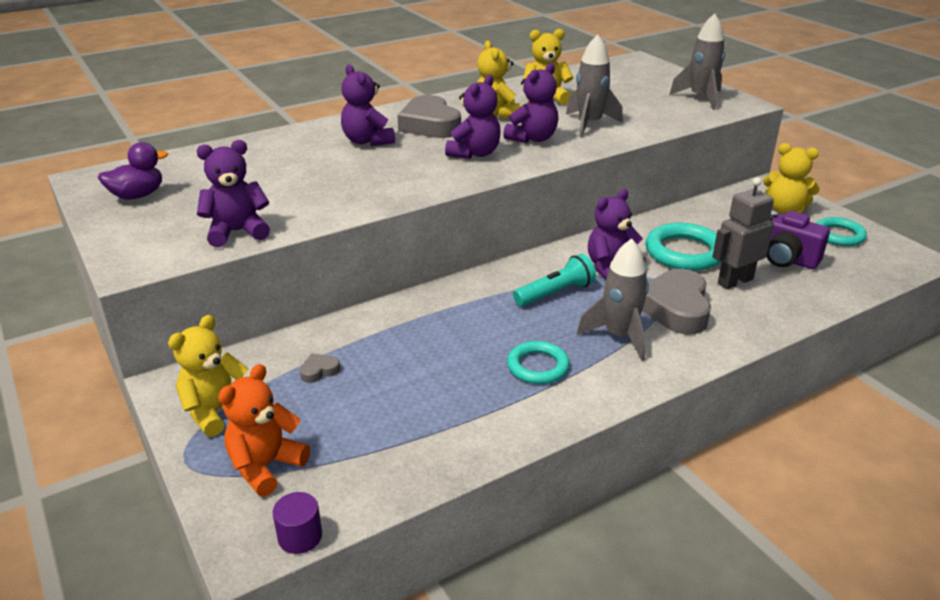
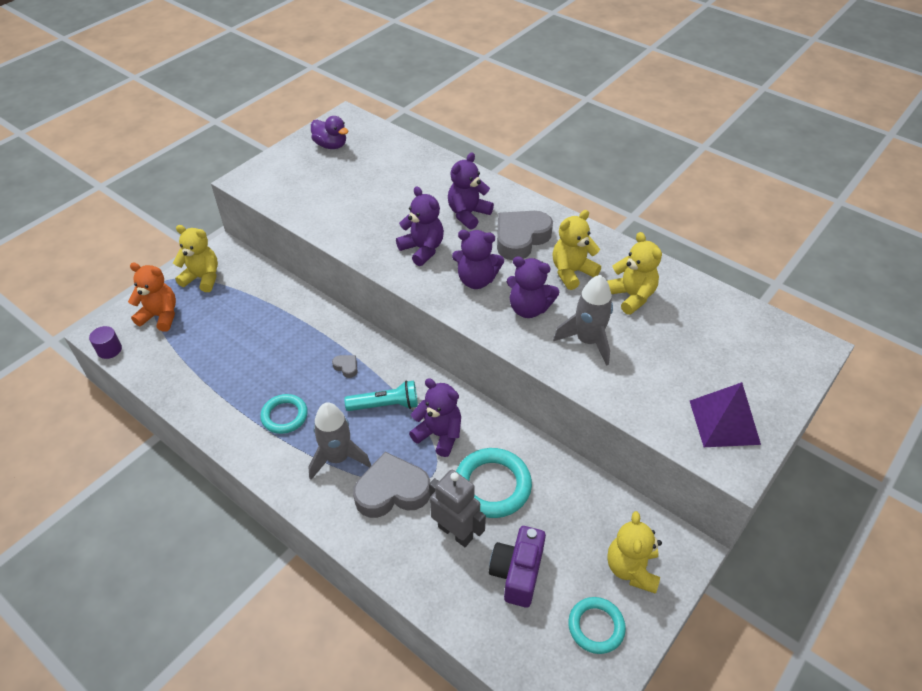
camera: 70 degrees right, 15 degrees up
(237, 232) = (298, 204): purple teddy bear -> purple teddy bear (422, 249)
(319, 371) = (250, 307): grey heart -> grey heart (346, 367)
(555, 293) = (385, 405): turquoise flashlight -> turquoise flashlight turned 45 degrees counterclockwise
(700, 98) = (724, 422): grey rocket -> purple pyramid

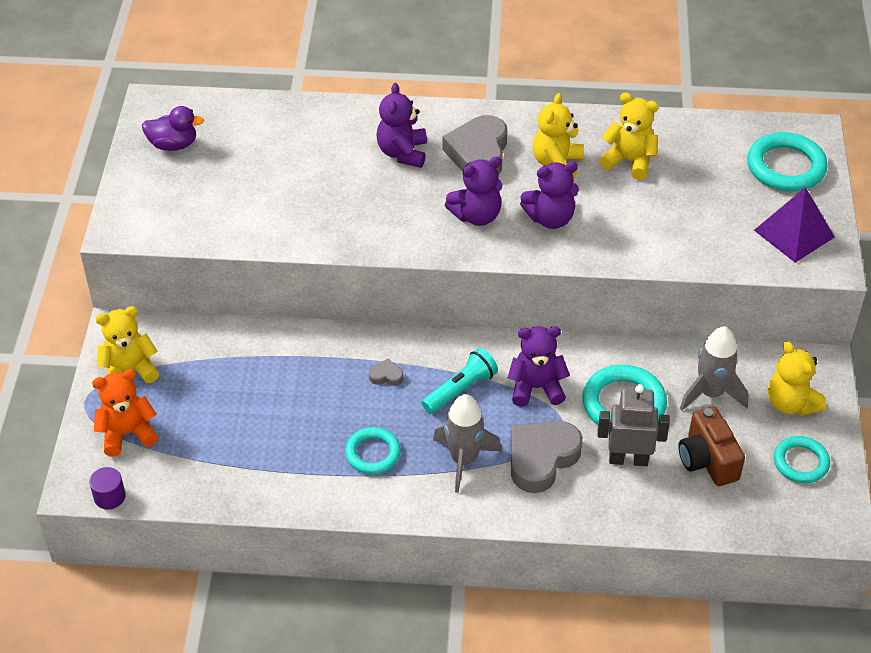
camera: 35 degrees left, 0 degrees up
(422, 249) = (394, 211): purple teddy bear -> none
(517, 573) = (707, 460): purple camera -> brown camera
(587, 341) = (628, 222): grey rocket -> grey rocket (710, 393)
(764, 363) = (786, 167): none -> turquoise ring

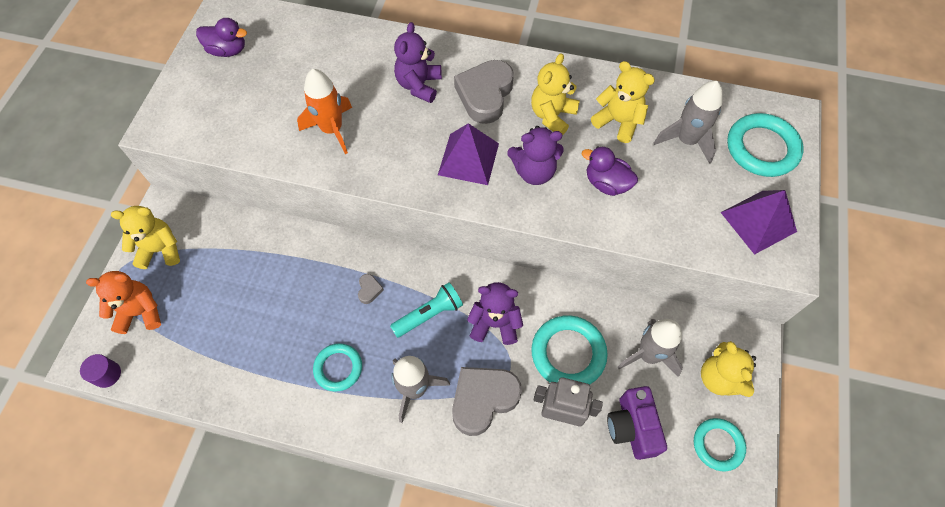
camera: 10 degrees right, 15 degrees up
(318, 207) = (332, 129): none -> orange rocket
(386, 376) = (369, 290): grey heart -> grey heart turned 75 degrees clockwise
(476, 216) = (468, 159): purple teddy bear -> purple pyramid
(629, 219) = (606, 183): none -> purple duck
(705, 169) = (686, 140): none -> grey rocket
(707, 460) = (632, 427): brown camera -> purple camera

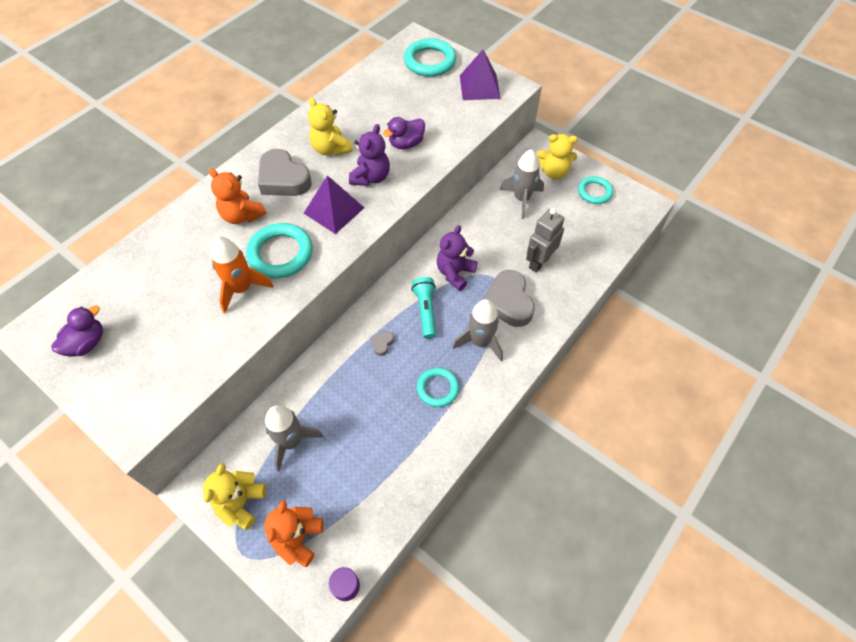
camera: 65 degrees left, 5 degrees down
(369, 290) = (382, 344): grey heart -> grey heart turned 90 degrees counterclockwise
(419, 85) = (242, 215): purple teddy bear -> orange teddy bear
(568, 353) = (499, 240): turquoise ring -> turquoise ring (280, 254)
(618, 122) = (361, 117): yellow teddy bear -> none
(632, 427) = (565, 228): purple camera -> none
(686, 140) = (400, 91): grey rocket -> grey rocket (291, 442)

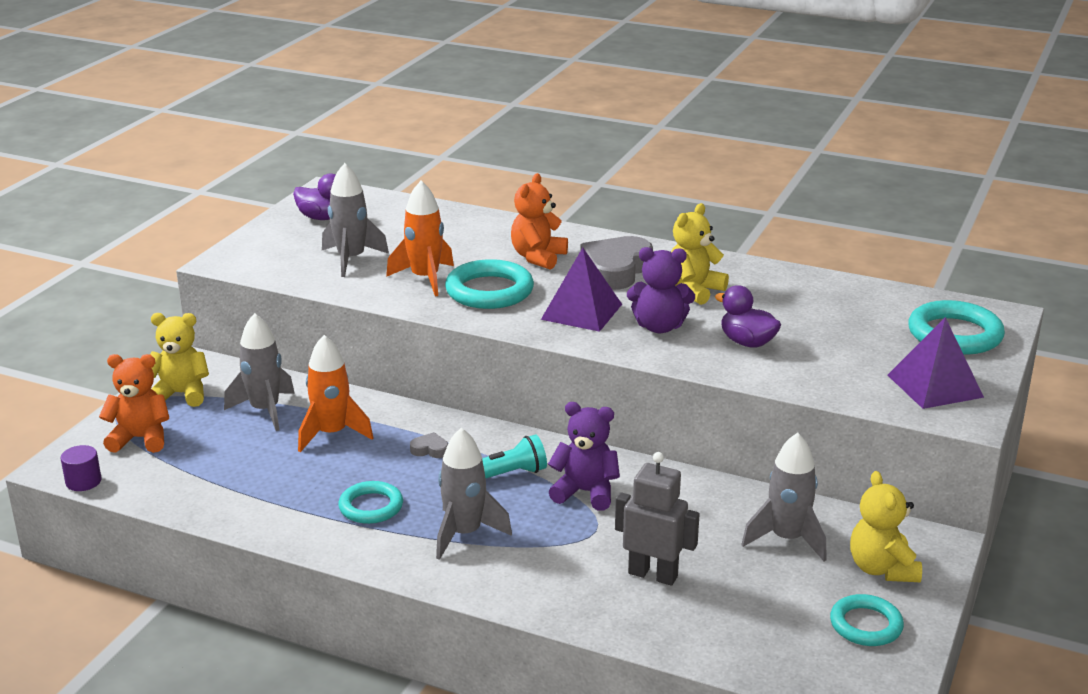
camera: 75 degrees right, 30 degrees down
(182, 332) = (351, 259): none -> grey rocket
(341, 400) = (332, 434): none -> orange rocket
(508, 302) = (552, 552): grey heart -> none

